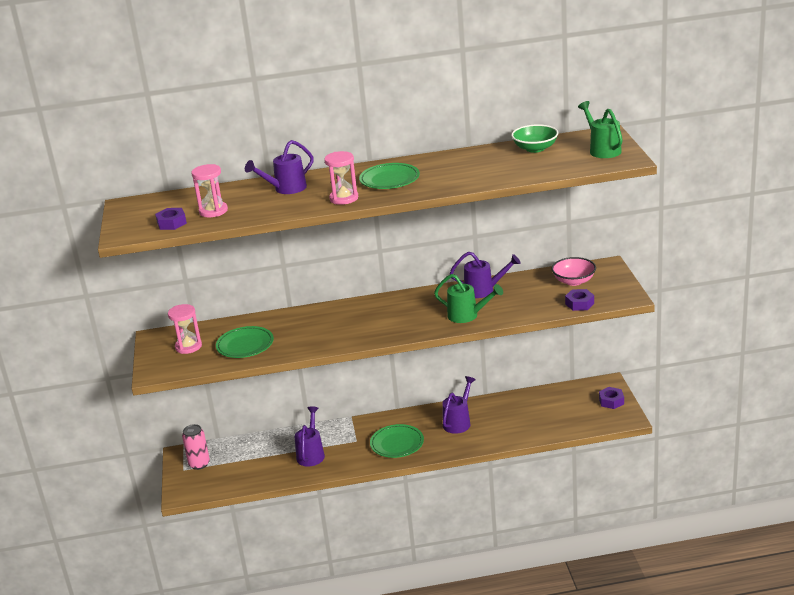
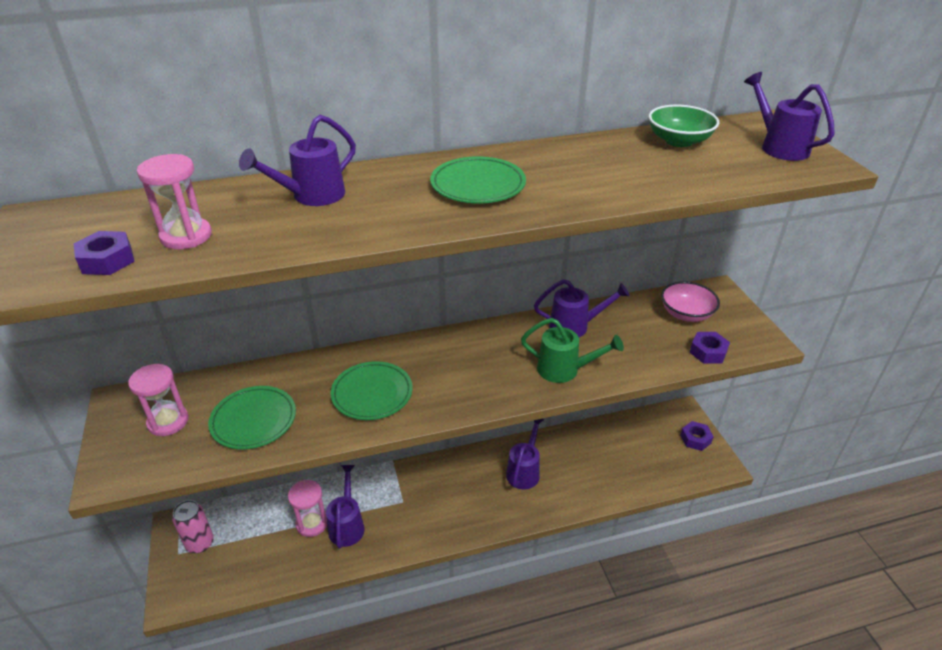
camera: 10 degrees left, 10 degrees up
(344, 198) = (411, 218): pink hourglass -> pink hourglass (312, 523)
(397, 444) = (454, 507): green plate -> green plate (372, 394)
(602, 150) = (779, 147): green watering can -> purple watering can

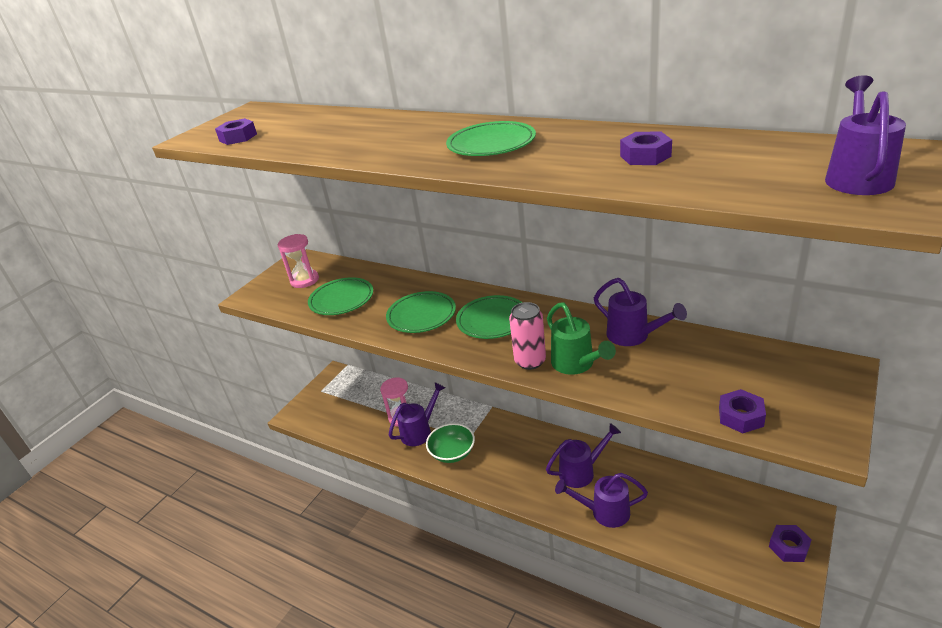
camera: 50 degrees right, 5 degrees down
(186, 236) = (287, 134): pink hourglass -> none
(200, 543) = (336, 391): pink can -> pink can (530, 361)
(312, 196) = (382, 127): purple watering can -> purple watering can (605, 512)
(448, 366) = (492, 320): none -> green plate
(628, 164) = (645, 156): none -> purple nut
(679, 141) = (740, 148): green bowl -> green bowl (452, 453)
(686, 314) = (767, 373): pink bowl -> none

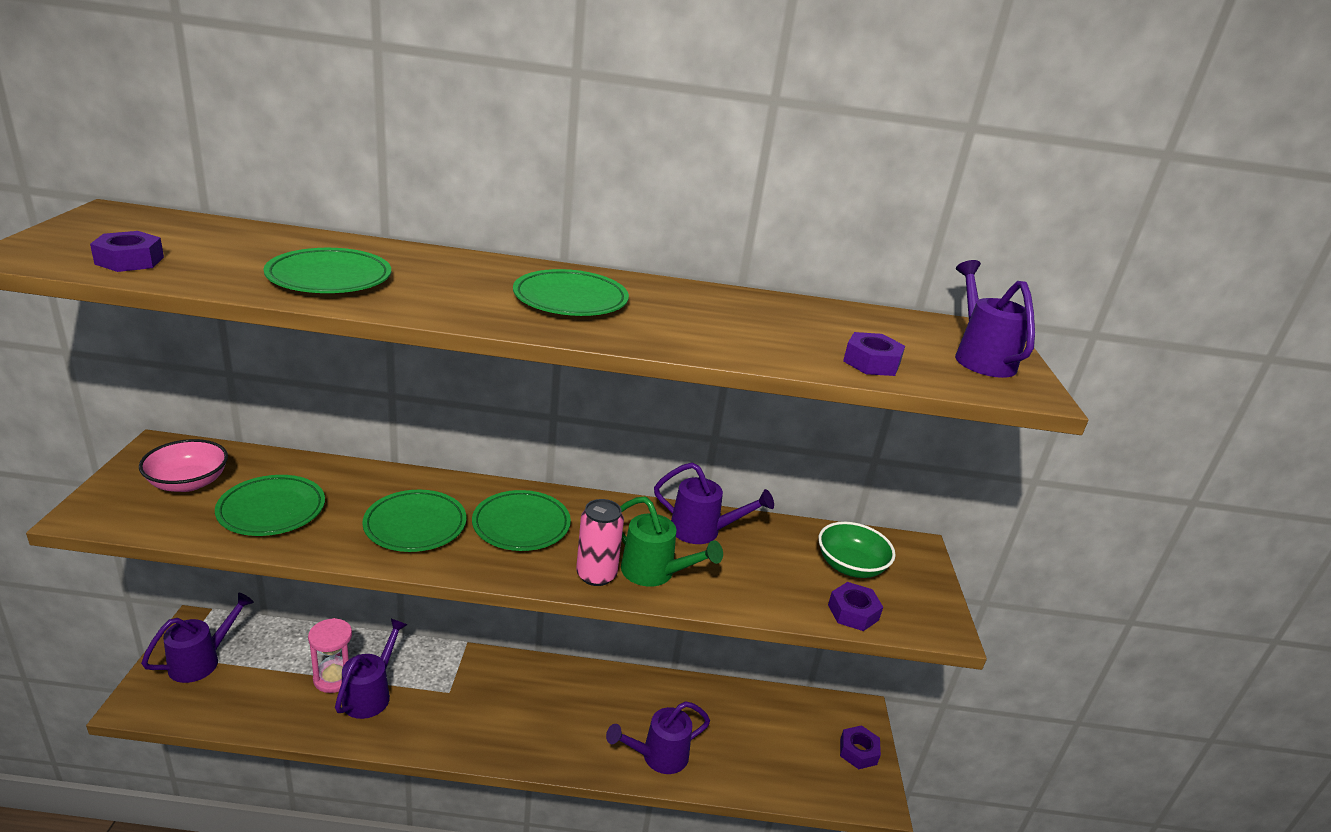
camera: 35 degrees left, 5 degrees down
(304, 280) = (188, 483): pink hourglass -> pink bowl
(339, 140) = (329, 278): none -> green plate
(452, 453) = (431, 717): green bowl -> green bowl (850, 566)
(581, 472) = (613, 710): purple watering can -> purple watering can (201, 661)
(645, 156) = (767, 326): purple nut -> purple nut (871, 363)

